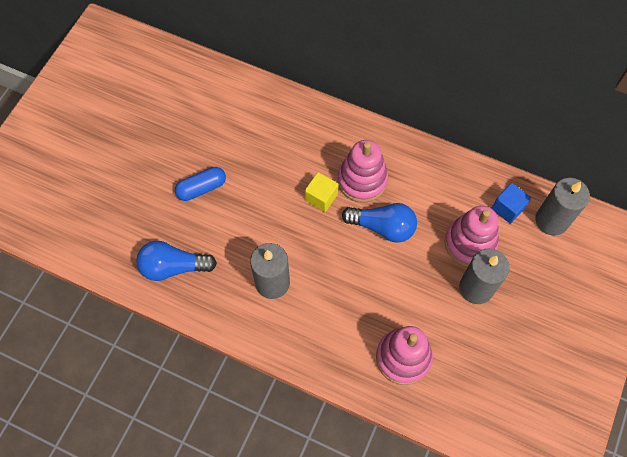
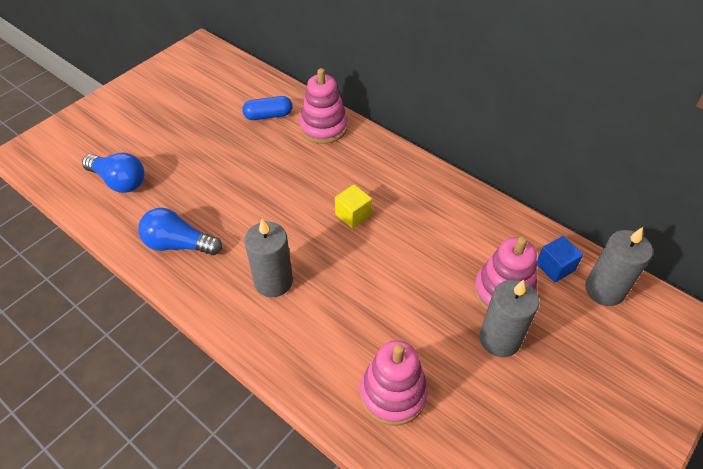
camera: 15 degrees right, 15 degrees down
(201, 188) = (236, 182): blue capsule -> blue capsule (268, 115)
(362, 180) = (401, 208): pink stacking toy -> pink stacking toy (323, 127)
(383, 227) = (410, 255): blue light bulb -> blue light bulb (119, 181)

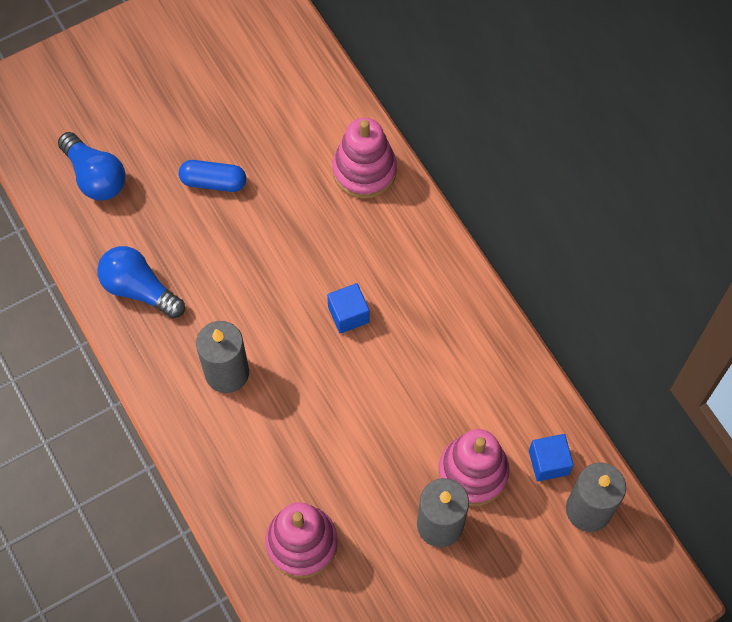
camera: 20 degrees right, 15 degrees up
(268, 115) = (302, 128): blue capsule -> blue capsule (213, 182)
(353, 215) = (348, 314): yellow cube -> blue cube

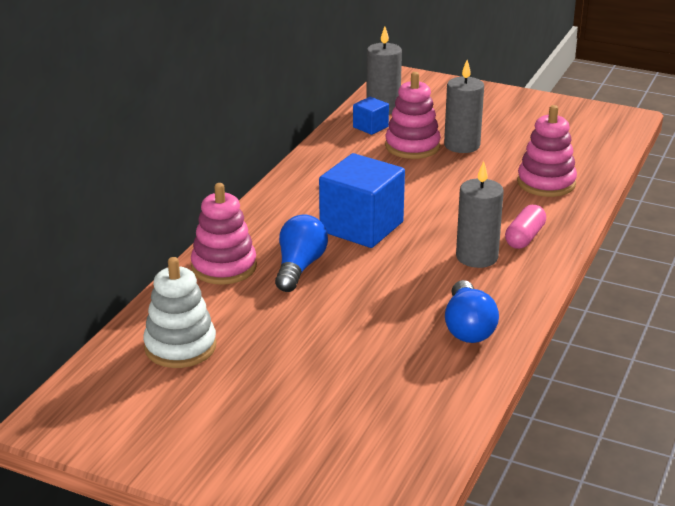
camera: 125 degrees left, 35 degrees down
(95, 177) = (395, 406): blue light bulb -> blue light bulb (299, 267)
(213, 182) = (321, 336): blue capsule -> none
(225, 438) = (524, 237): none -> pink capsule
(275, 85) = (180, 347): none -> white stacking toy
(348, 314) = (361, 227): blue cube -> blue cube, size x2.09

